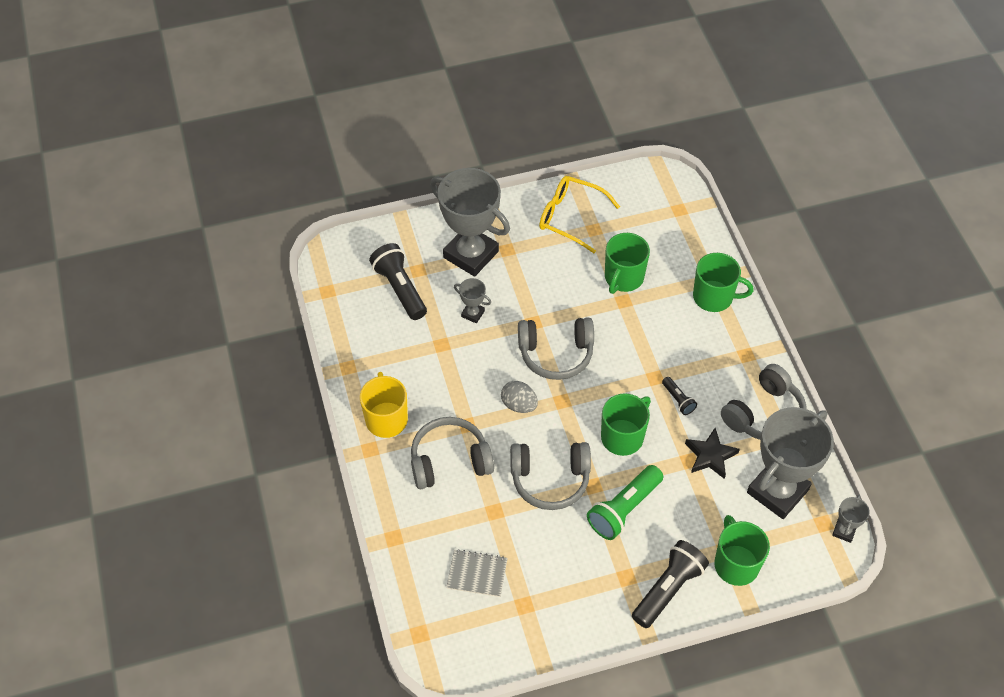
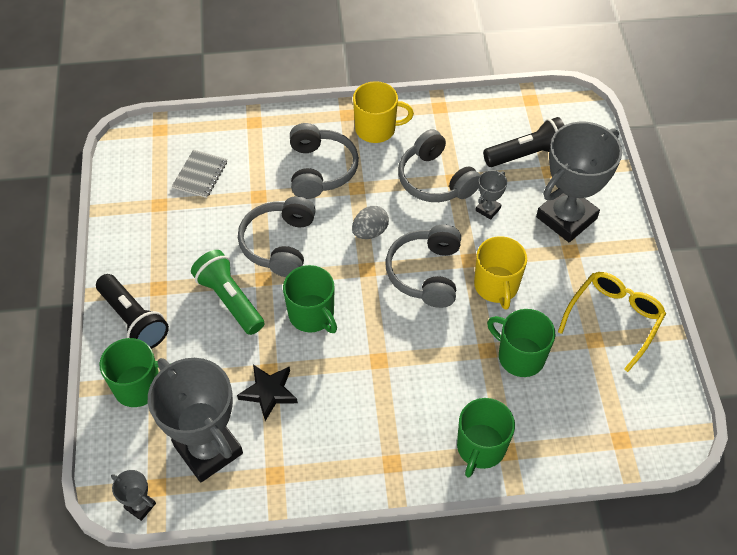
camera: 100 degrees right, 0 degrees up
(557, 300) = (496, 286): none -> yellow mug
(678, 400) = (345, 376): black flashlight -> none
(764, 414) = (307, 462): grey headphones -> grey headphones (435, 179)

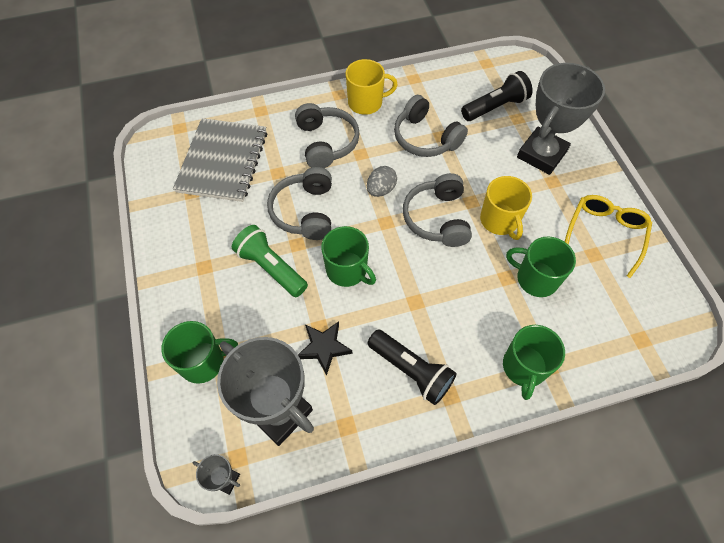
camera: 10 degrees left, 5 degrees up
(134, 320) = (187, 300): black flashlight -> black flashlight (411, 371)
(200, 175) = (222, 161): grey notebook -> grey notebook, size x2.07
(488, 209) = (475, 156): grey trophy -> none

